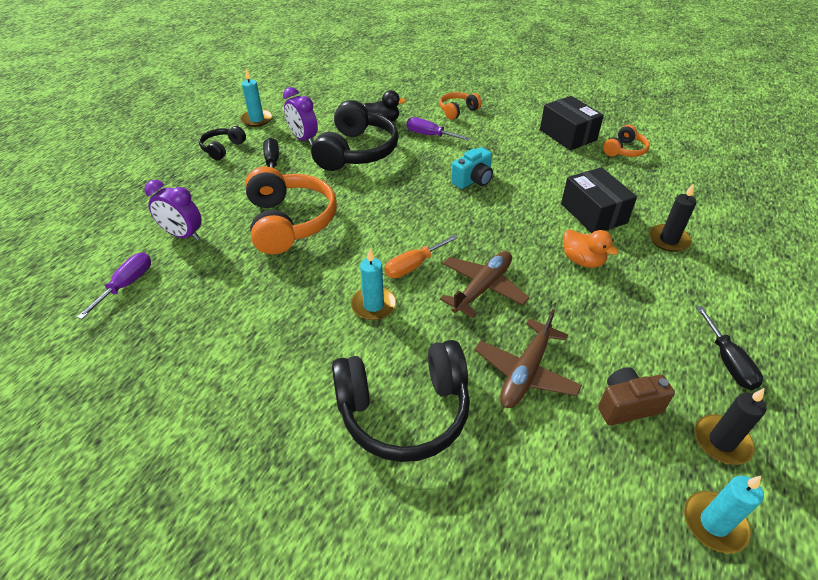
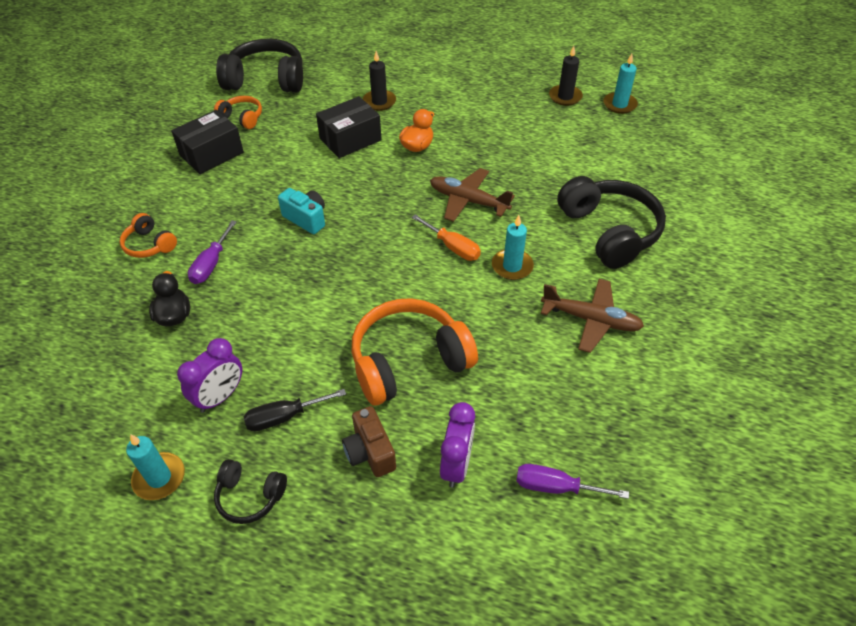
camera: 100 degrees left, 5 degrees up
(356, 151) = (252, 329): black headphones -> black headphones (266, 80)
(525, 372) = (548, 174): brown plane -> brown plane (591, 320)
(627, 405) = (555, 130): brown camera -> brown camera (370, 452)
(728, 361) = (501, 88): black screwdriver -> none

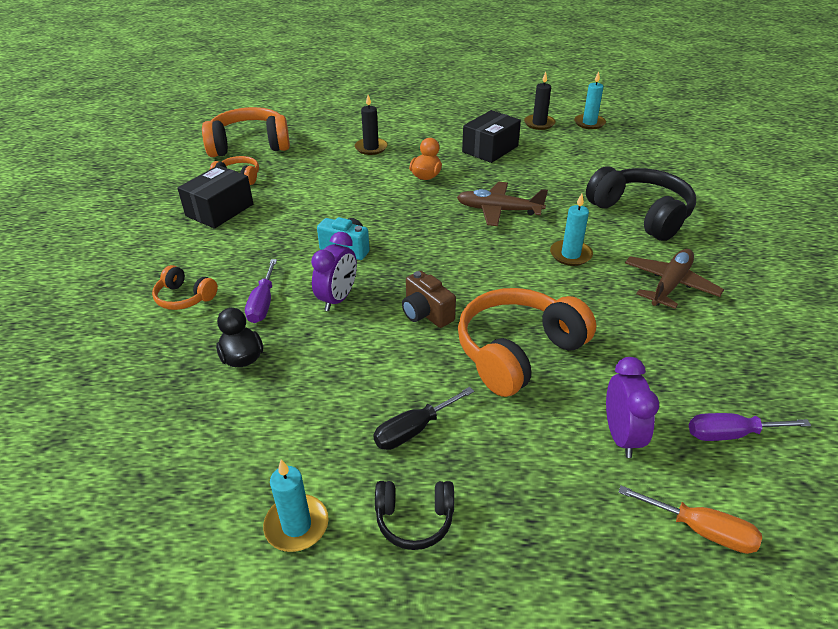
camera: 15 degrees left, 10 degrees down
(220, 397) = (331, 425): purple clock -> purple clock (338, 299)
(266, 80) = (249, 145): black headphones -> orange headphones
(350, 139) = (358, 179): black box -> black box (490, 149)
(370, 452) = (525, 444): brown camera -> brown camera (426, 313)
(453, 247) = (505, 249): orange screwdriver -> orange screwdriver (701, 530)
(591, 320) = (670, 285): brown plane -> brown plane turned 60 degrees counterclockwise

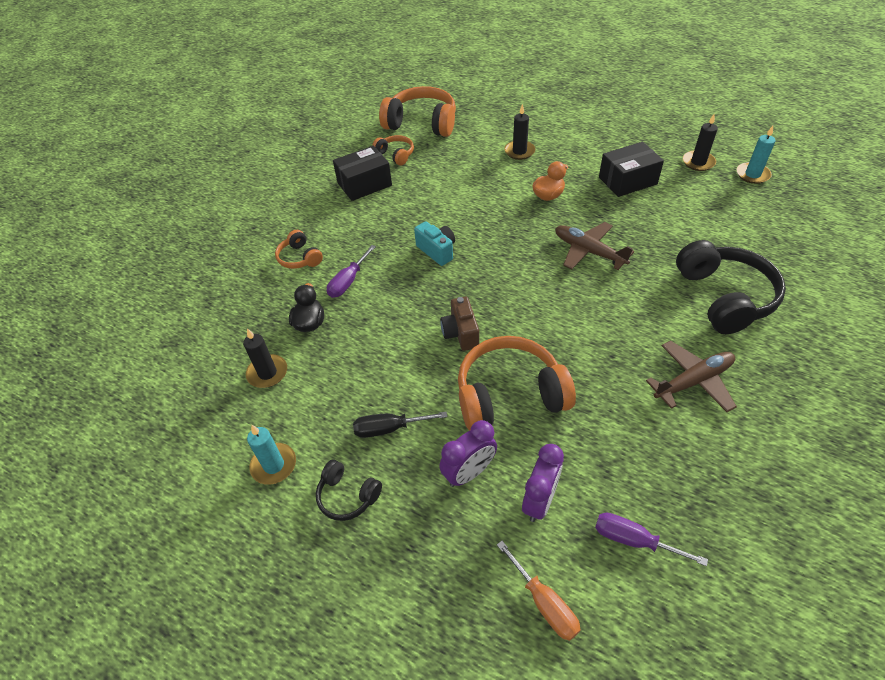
camera: 30 degrees right, 10 degrees up
(220, 427) = (267, 373): none -> black candle
(338, 299) = (403, 296): purple clock -> purple clock (469, 473)
(570, 255) = (622, 318): turquoise candle -> none

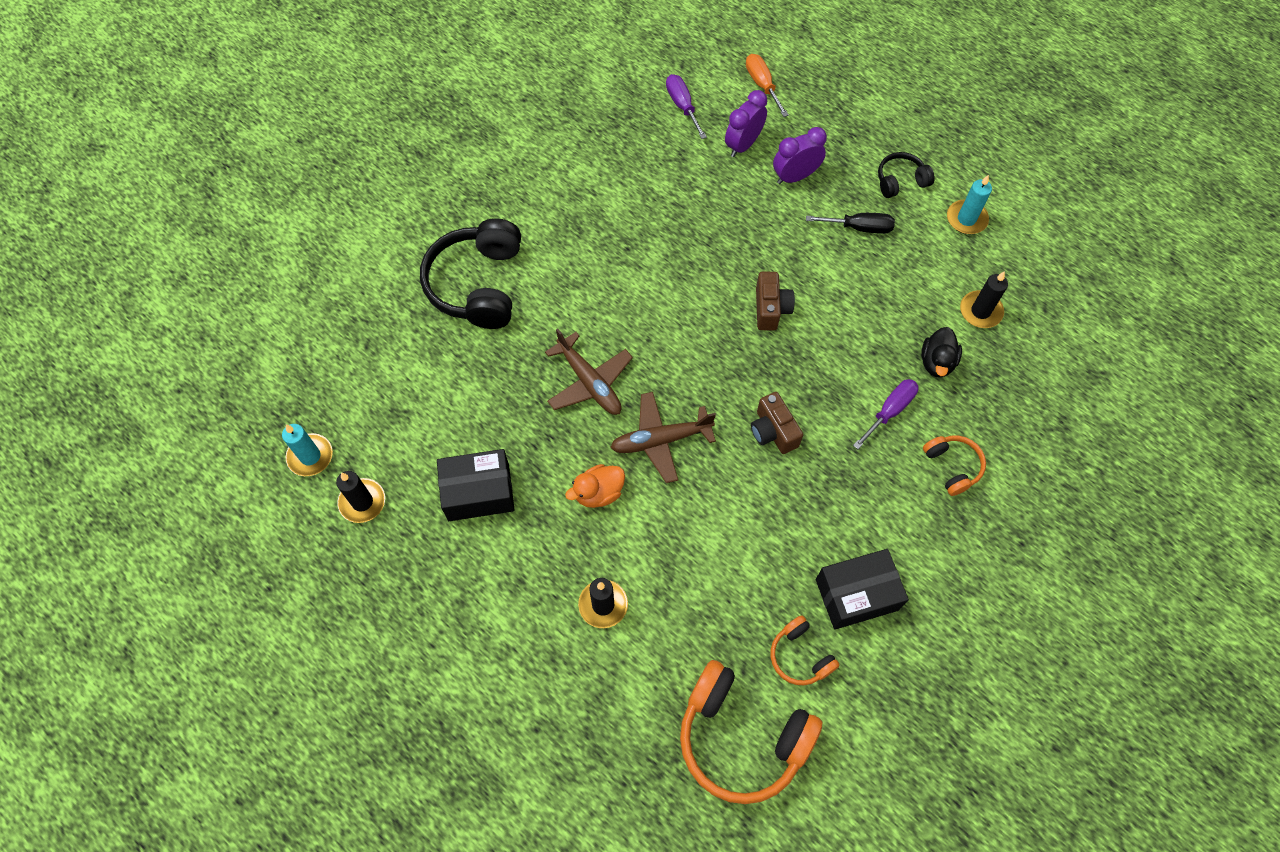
camera: 170 degrees left, 15 degrees up
(347, 496) = (900, 181): black headphones -> black headphones turned 60 degrees counterclockwise
(437, 251) = (773, 431): turquoise camera -> brown camera
(509, 395) = (740, 233): orange headphones -> none
(633, 540) = (682, 106): purple screwdriver -> purple screwdriver turned 150 degrees counterclockwise
(693, 381) = (566, 207): brown plane -> brown plane (661, 440)

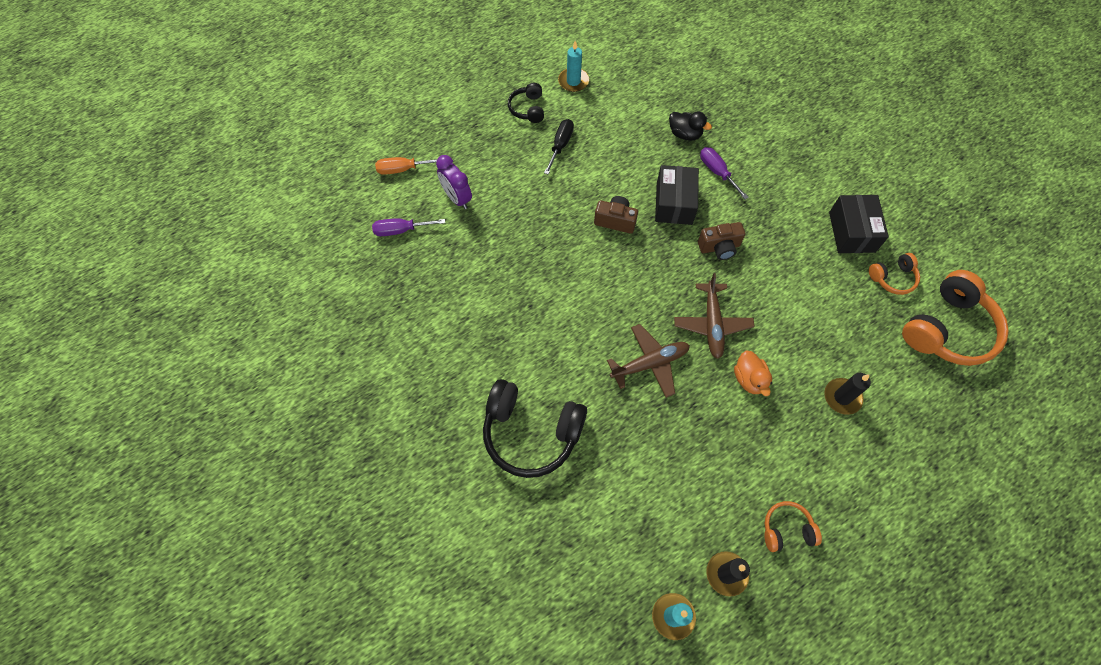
camera: 75 degrees left, 0 degrees up
(478, 492) = (734, 472): black box -> black box (674, 203)
(795, 176) = (500, 172): purple clock -> none
(952, 466) = (766, 150): orange headphones -> orange headphones (786, 529)
(980, 311) = (651, 97): black candle -> none

